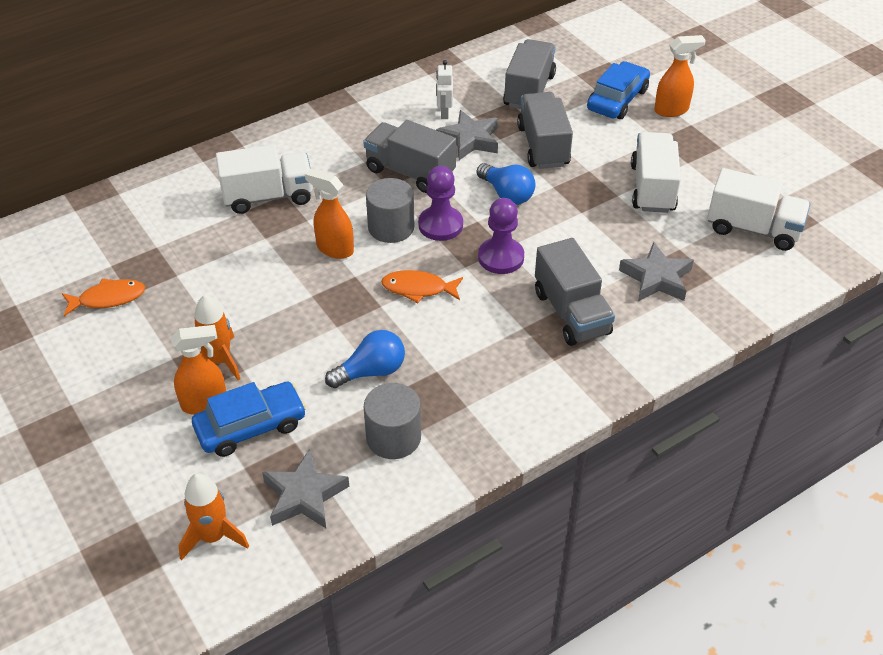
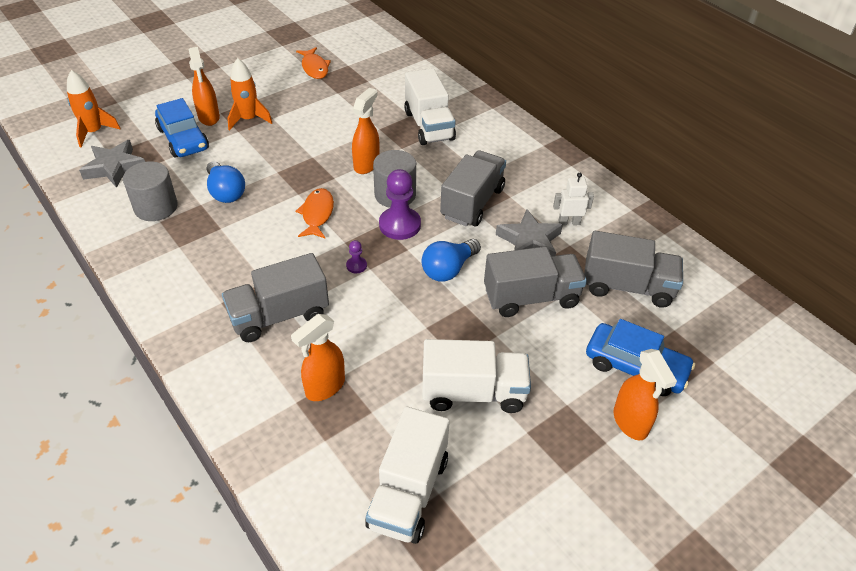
camera: 85 degrees right, 0 degrees up
(501, 257) = (356, 266): purple pawn -> purple pawn, size x0.47
(656, 278) = (324, 387): grey star -> orange spray bottle

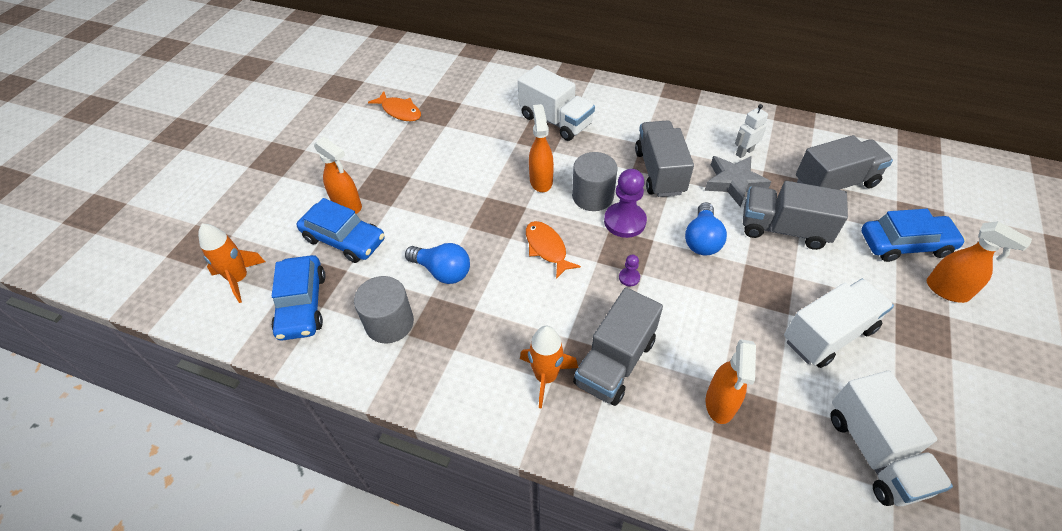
camera: 30 degrees left, 5 degrees up
(115, 167) = (302, 304): grey star -> blue car
(248, 119) = (389, 189): orange rocket -> orange rocket (546, 377)
(531, 297) = (783, 229): grey truck -> grey truck turned 120 degrees counterclockwise

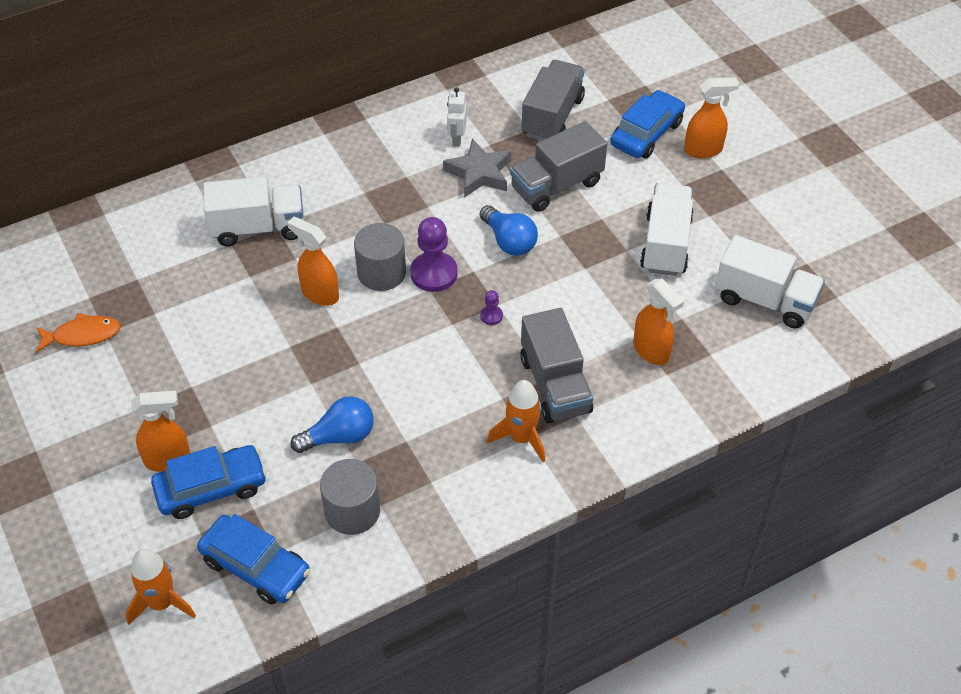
camera: 50 degrees left, 0 degrees up
(547, 248) = (400, 346): orange fish -> none
(659, 172) = (410, 208): grey truck -> none

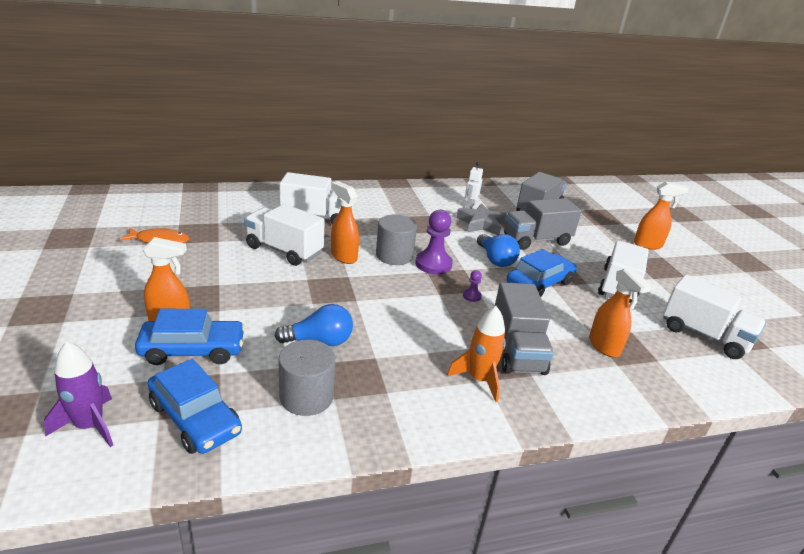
camera: 10 degrees right, 20 degrees down
(162, 603) = (90, 426): orange rocket -> purple rocket
(243, 305) = (284, 250): none -> white truck
(646, 133) = (605, 229): blue car -> blue car (539, 283)

